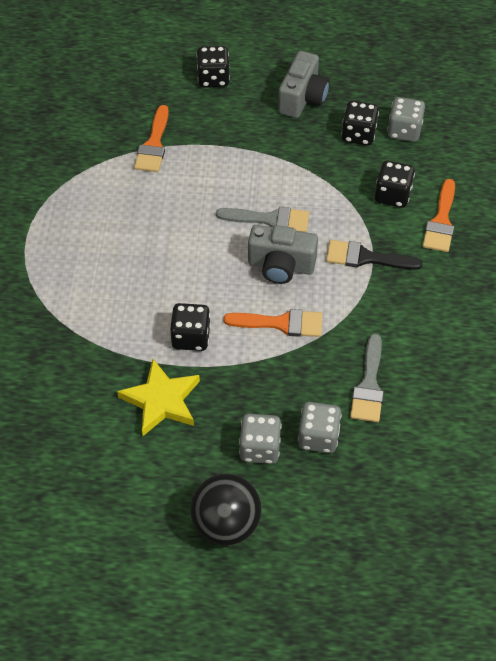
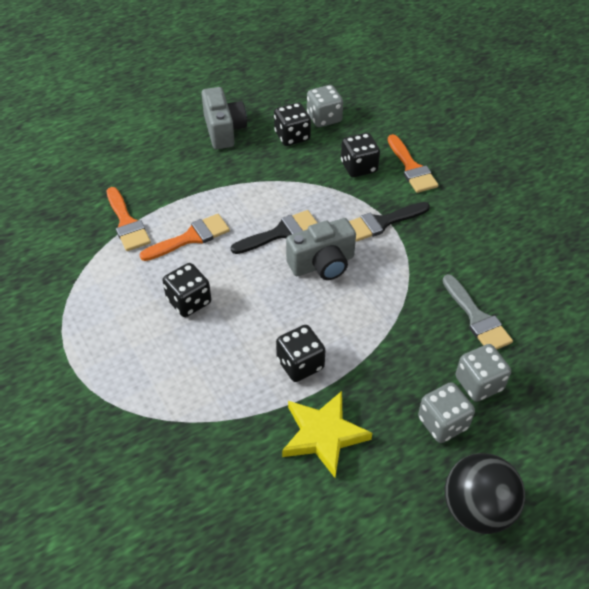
camera: 35 degrees left, 5 degrees down
(213, 78) = (135, 148): black dice -> black dice (189, 301)
(270, 220) = (280, 233): grey brush -> black brush
(281, 323) = (364, 309): orange brush -> orange brush (190, 238)

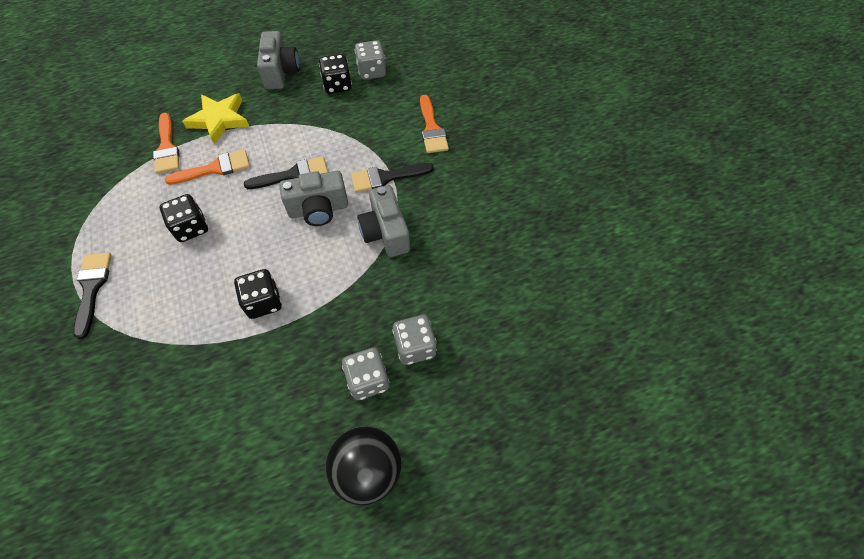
camera: 10 degrees right, 10 degrees up
(102, 378) = (92, 288): none -> black brush
(323, 435) = (258, 373): yellow star -> yellow star (219, 120)
(359, 167) = (385, 122): black dice -> none
(403, 277) = (385, 233): none -> grey camera
(476, 318) = (437, 282): grey brush -> none

